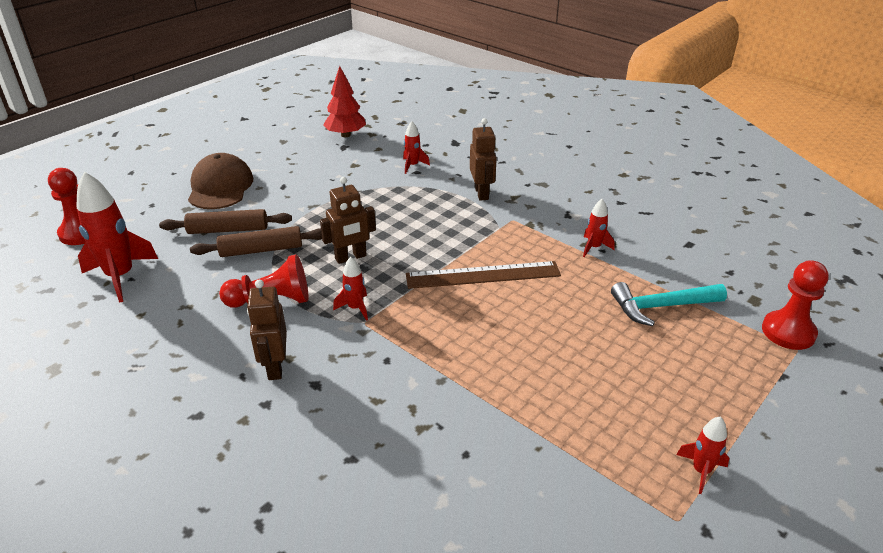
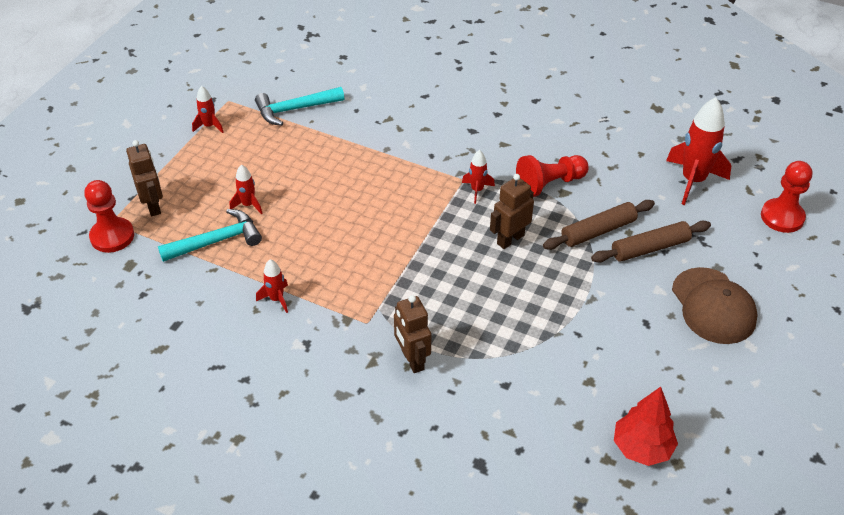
camera: 165 degrees right, 10 degrees up
(275, 367) = (508, 136): brown robot -> brown robot (153, 206)
(413, 165) = (515, 396): red rocket -> red rocket (248, 205)
(483, 275) = (380, 244): brown ruler -> none
(563, 475) = (294, 109): none -> turquoise hammer

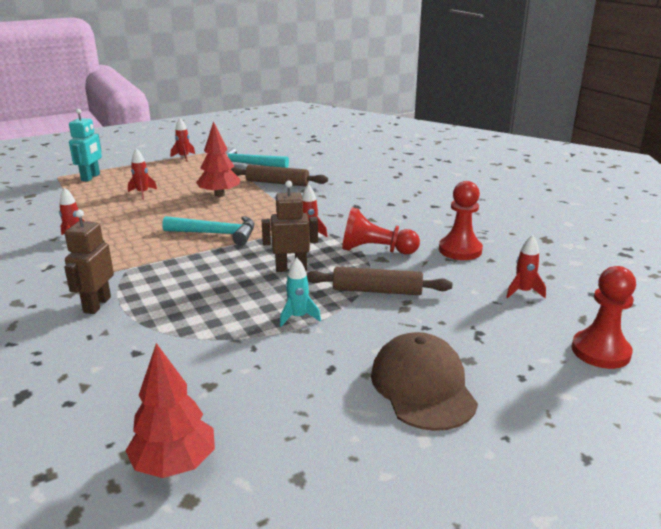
camera: 35 degrees right, 20 degrees down
(112, 236) = (45, 182): red pawn -> red pawn (460, 250)
(153, 206) = (91, 177): brown robot -> turquoise robot
(217, 241) = (94, 201): turquoise hammer -> turquoise hammer (216, 234)
(329, 171) = (219, 195): none -> red tree
(574, 288) = (298, 317): none -> turquoise rocket
(650, 248) = (412, 319): brown rolling pin -> brown rolling pin (277, 183)
(693, 181) = (523, 292): red rocket -> red rocket, size x0.51
(713, 306) = (422, 386): brown cap -> brown cap turned 150 degrees clockwise

